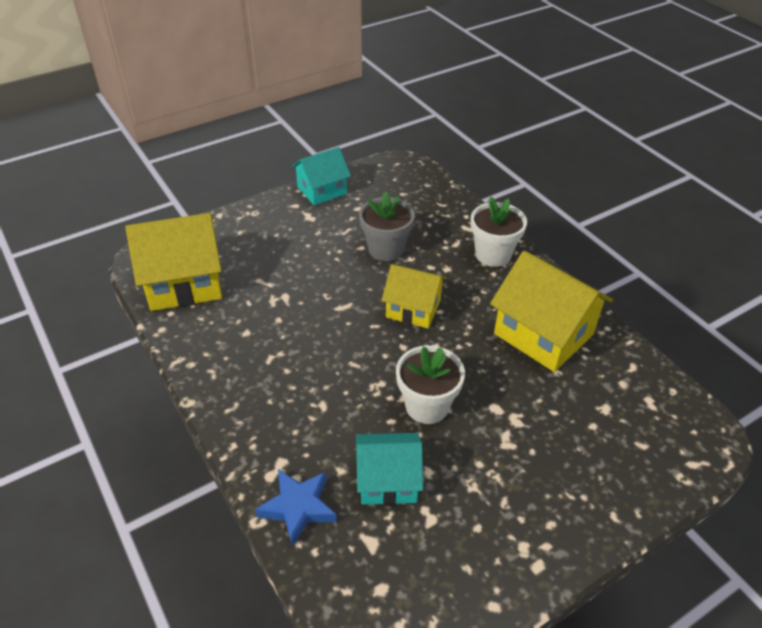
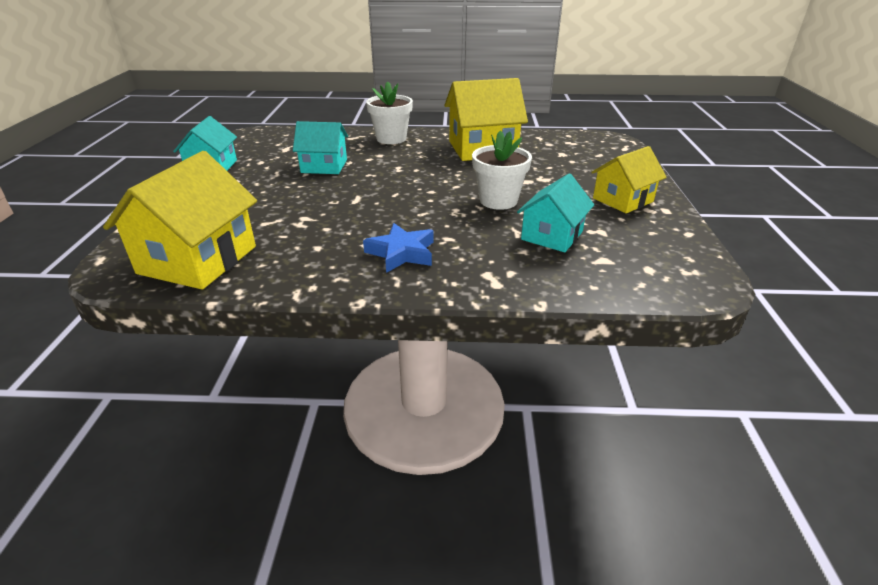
camera: 55 degrees left, 10 degrees down
(298, 507) = (543, 280): blue star -> blue star (401, 253)
(386, 249) = (324, 166): grey flower pot -> turquoise house
(413, 308) = (400, 176): yellow house -> yellow house (622, 200)

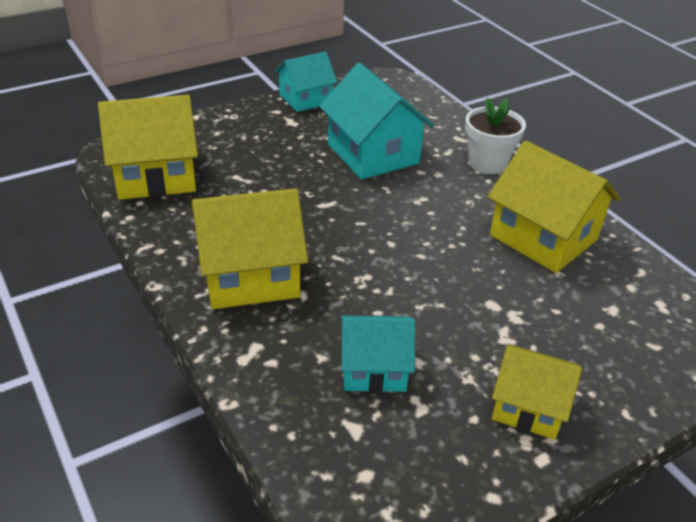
camera: 55 degrees right, 5 degrees up
(324, 166) = (373, 154): turquoise house -> turquoise house, size x1.59
(401, 253) = (250, 276): blue star -> yellow house
(498, 201) = (417, 299): white flower pot -> none

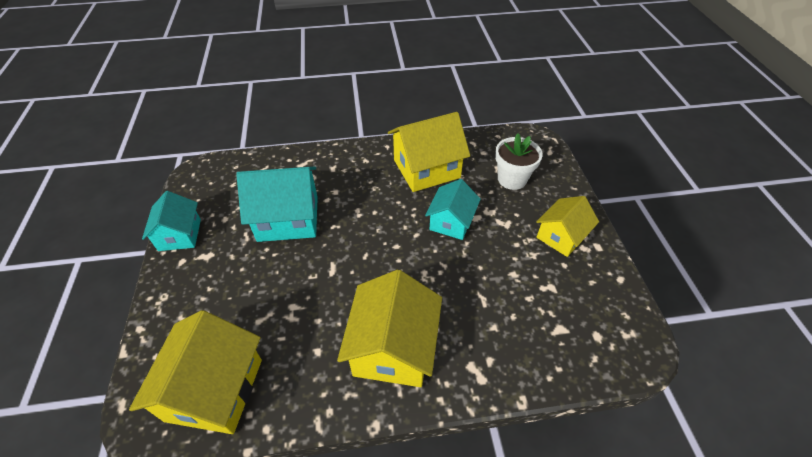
camera: 65 degrees left, 10 degrees up
(374, 369) = (513, 300): turquoise house -> turquoise house (451, 222)
(487, 163) = (339, 162): white flower pot -> white flower pot (512, 179)

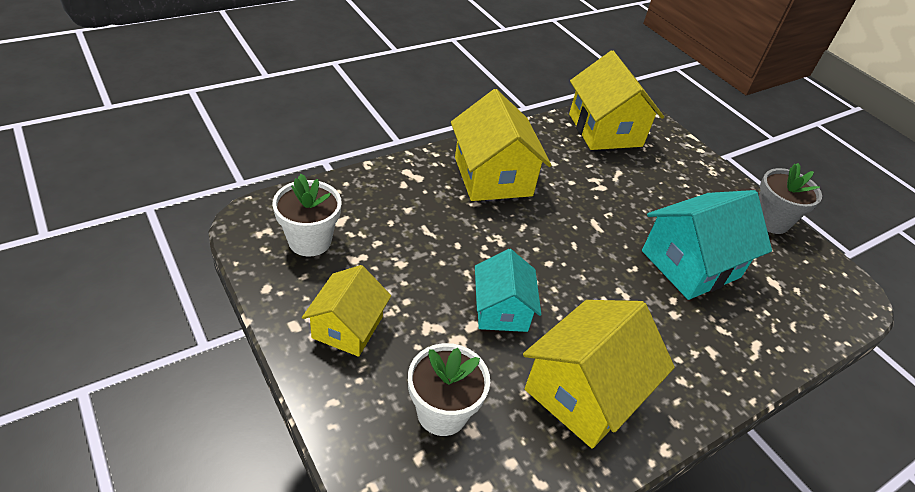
camera: 150 degrees right, 5 degrees down
(180, 235) = (770, 221): turquoise house -> grey flower pot
(587, 314) = (310, 241): none -> white flower pot

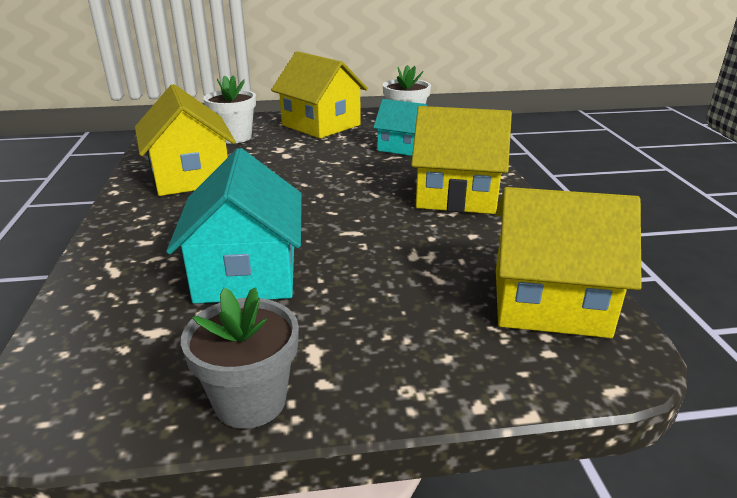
camera: 120 degrees right, 15 degrees down
(347, 327) = (321, 125): yellow house -> yellow house, size x1.59
(501, 310) = (289, 166): turquoise house -> turquoise house (402, 147)

